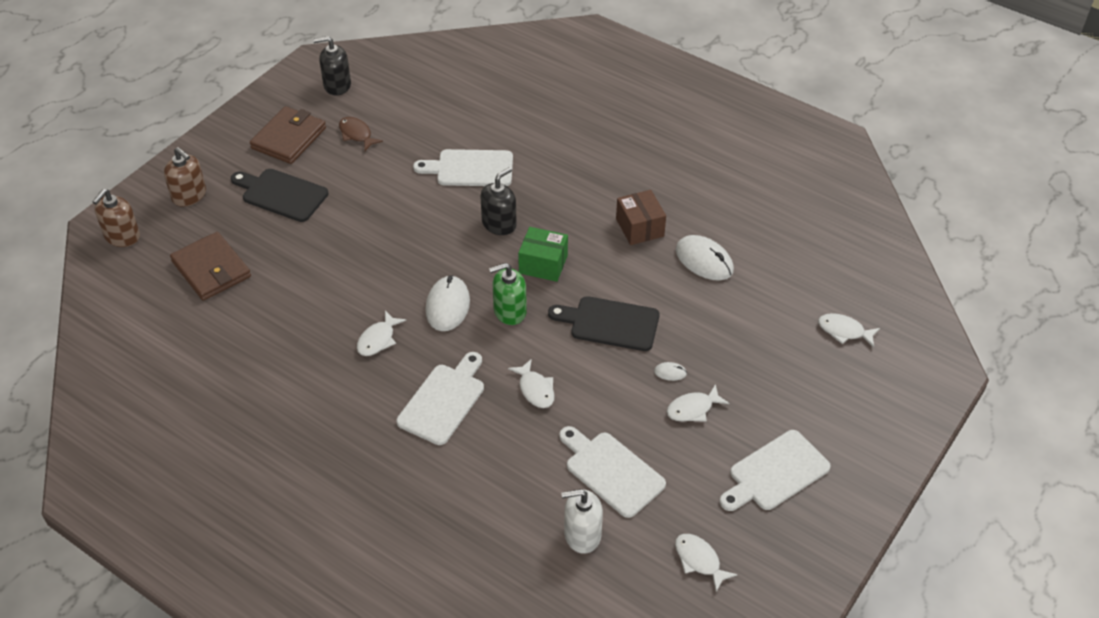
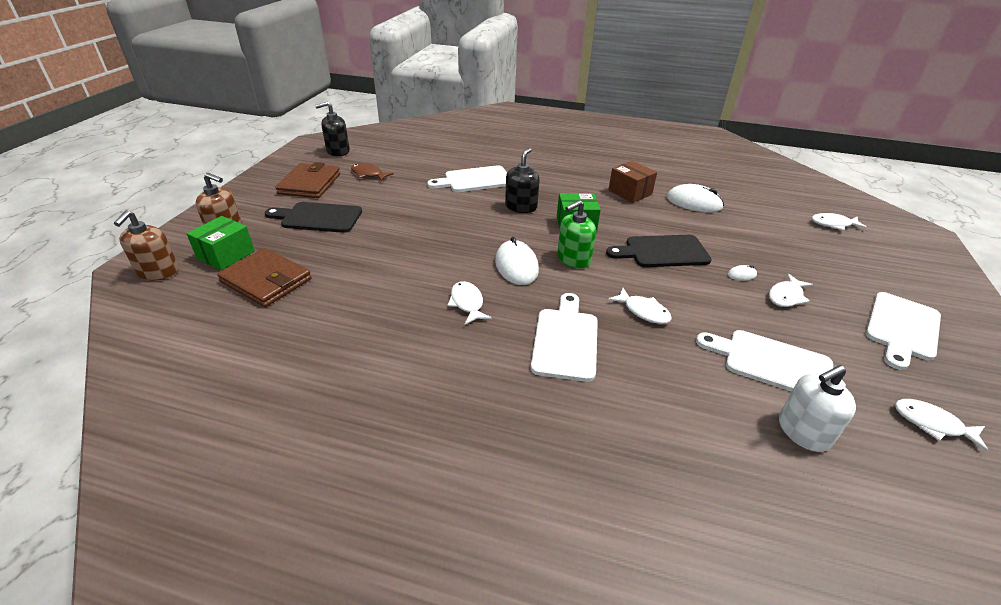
camera: 20 degrees left, 10 degrees down
(183, 228) = (226, 255): none -> green box
(378, 339) = (467, 303): white fish -> white fish turned 150 degrees clockwise

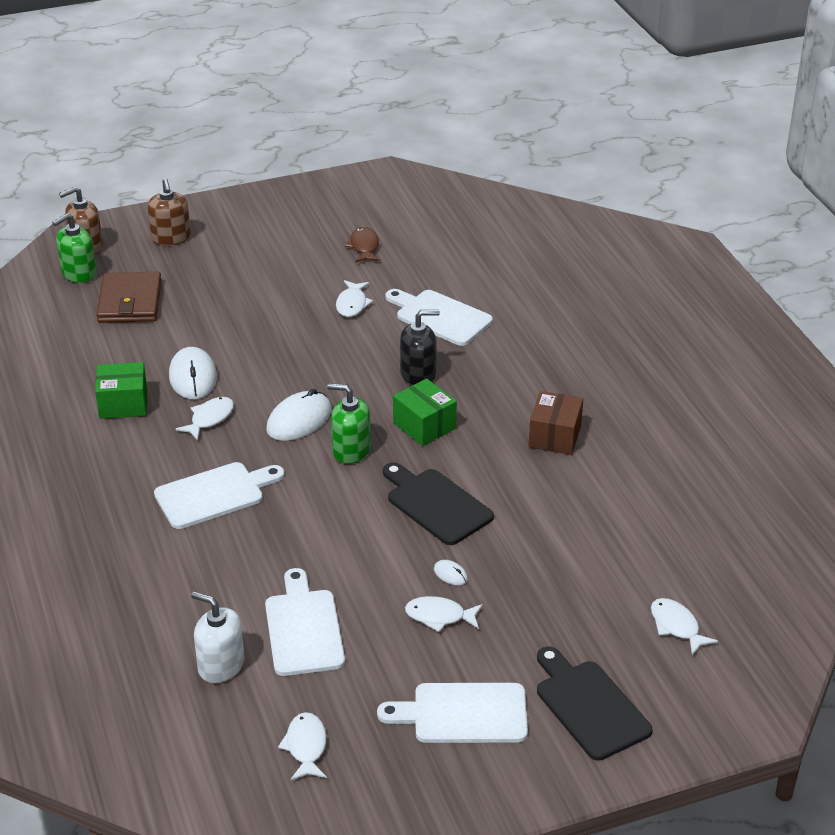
camera: 55 degrees right, 0 degrees up
(184, 290) = (79, 273): none -> green soap dispenser
(226, 255) = (140, 260): green box -> green box (123, 404)
(309, 184) = (300, 226): brown wallet -> none
(318, 218) = (248, 268): black cutting board -> black cutting board (589, 706)
(338, 151) = (388, 200): black soap dispenser -> none
(643, 311) = (306, 525): white fish -> white fish (352, 304)
(694, 202) = (591, 494): white mouse -> white mouse (193, 377)

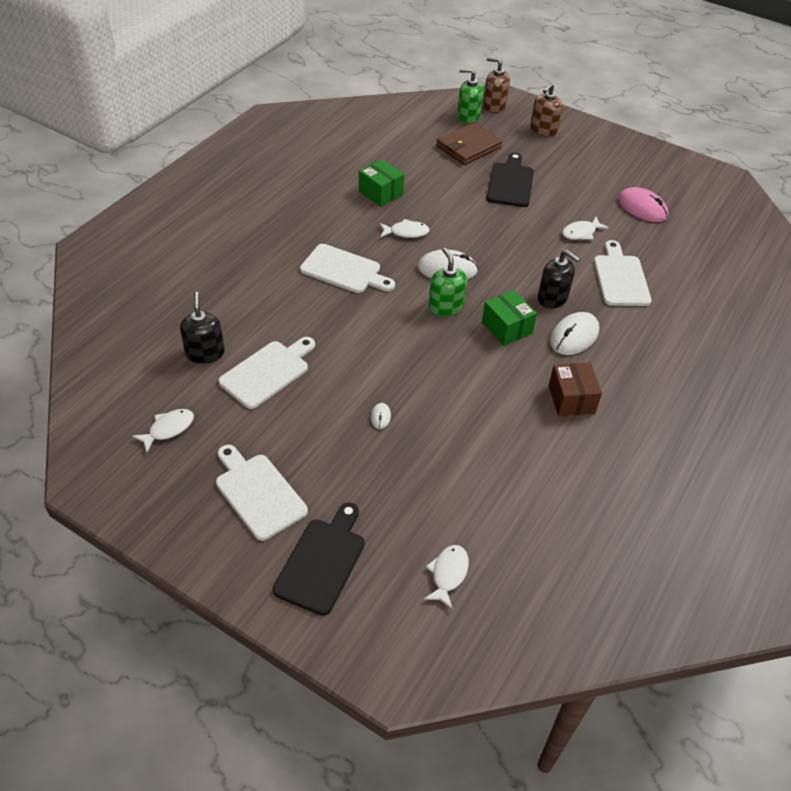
camera: 50 degrees right, 10 degrees up
(193, 377) = (434, 206): white mouse -> white mouse (574, 336)
(221, 665) = (205, 353): white soap dispenser -> black soap dispenser
(364, 247) = (642, 208): brown fish -> pink mouse
(424, 425) = (506, 328): green box -> green box turned 45 degrees counterclockwise
(436, 505) = (438, 374): black cutting board -> black cutting board (510, 183)
(439, 616) = (336, 432): white fish -> none
(555, 436) = (571, 399): brown box -> brown box turned 75 degrees counterclockwise

